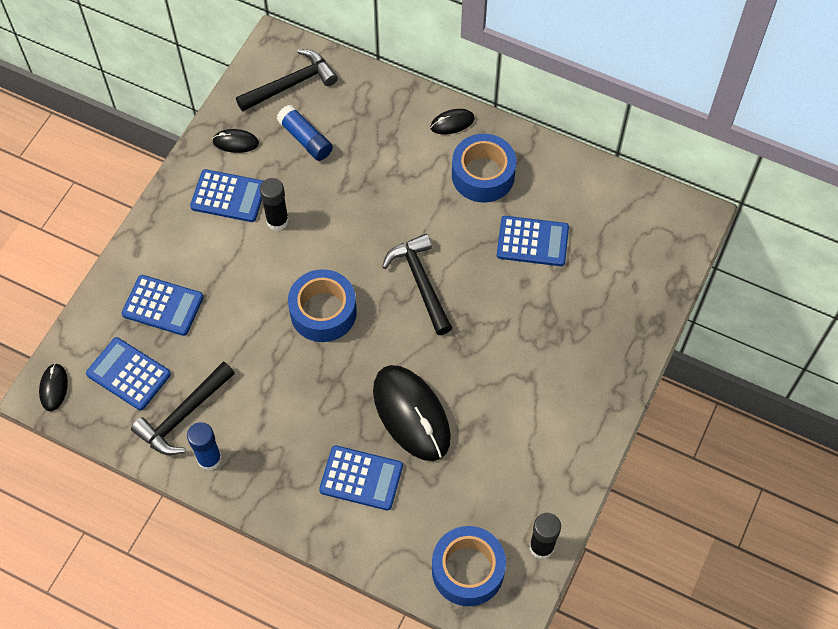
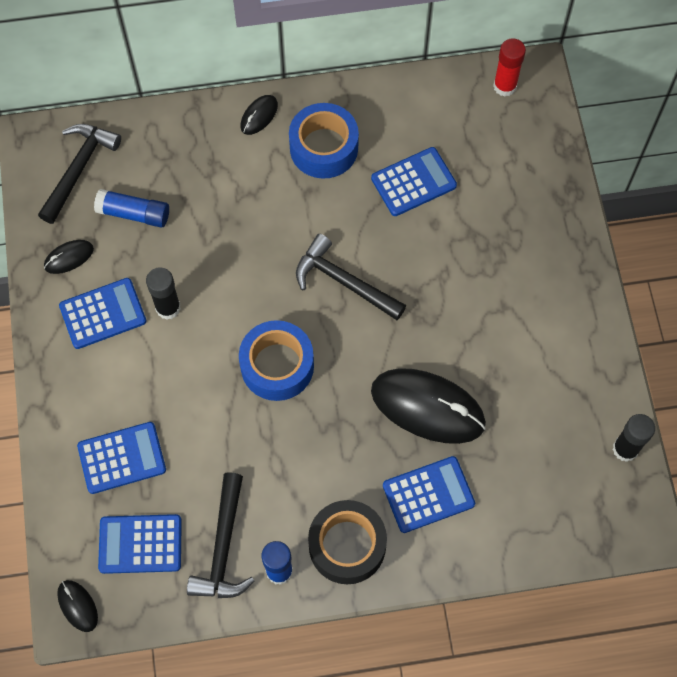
camera: 35 degrees left, 5 degrees up
(272, 474) = (347, 545): none -> black tape
(468, 570) = (580, 512): blue tape -> none
(663, 212) = (504, 86): none -> red glue stick

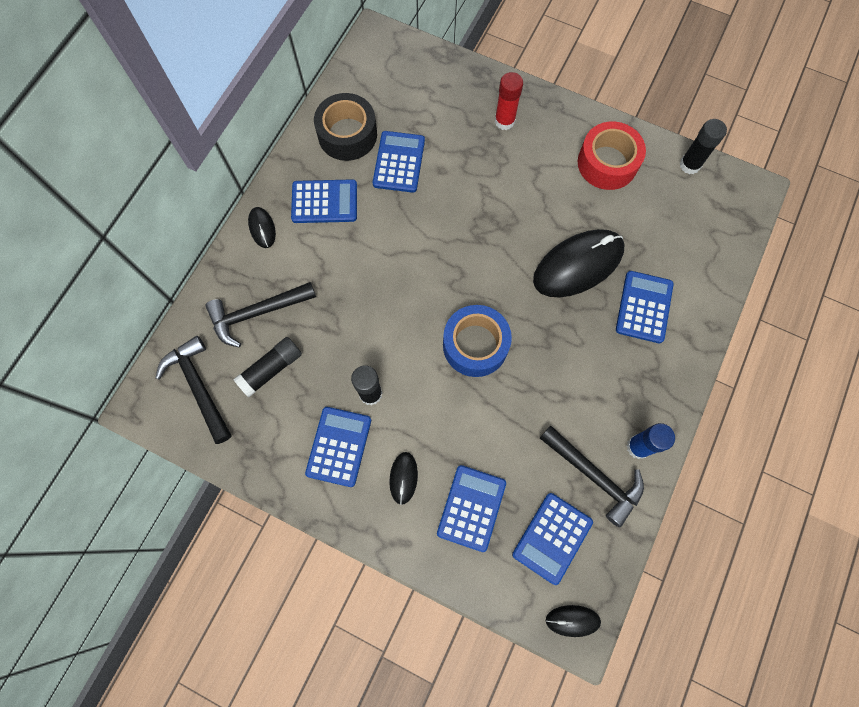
camera: 55 degrees left, 5 degrees up
(69, 257) = (270, 443): black mouse -> black mouse (403, 478)
(134, 214) = (271, 369): blue glue stick -> black glue stick
(324, 148) = (324, 202): blue tape -> blue calculator
(344, 282) = (442, 257): black hammer -> black hammer (257, 313)
(347, 545) = (648, 386): black tape -> black tape (347, 134)
(504, 86) = (371, 60): red glue stick -> red glue stick (504, 121)
(563, 368) = (607, 163): none -> red tape

